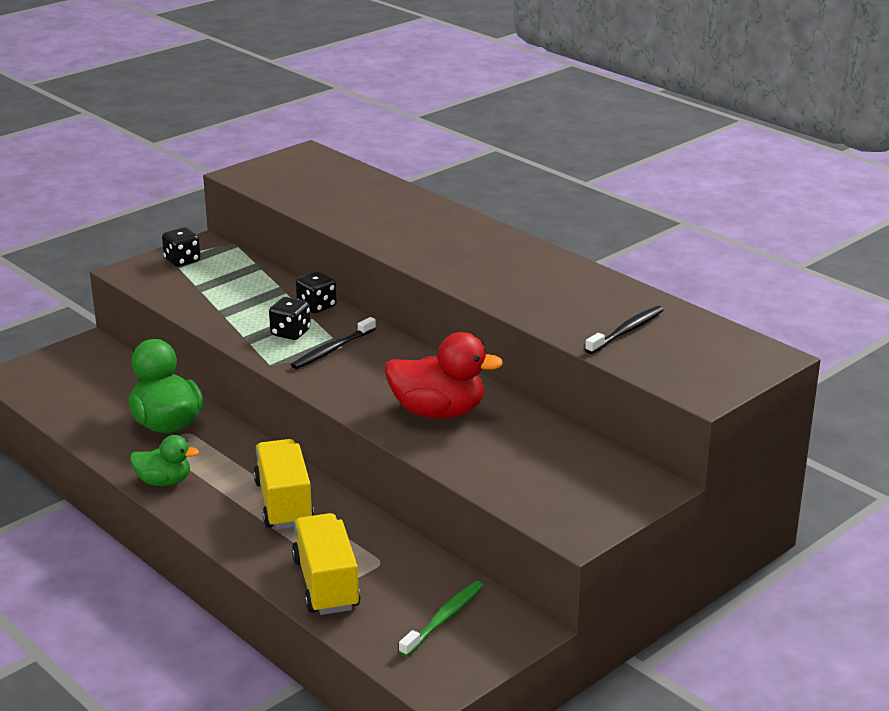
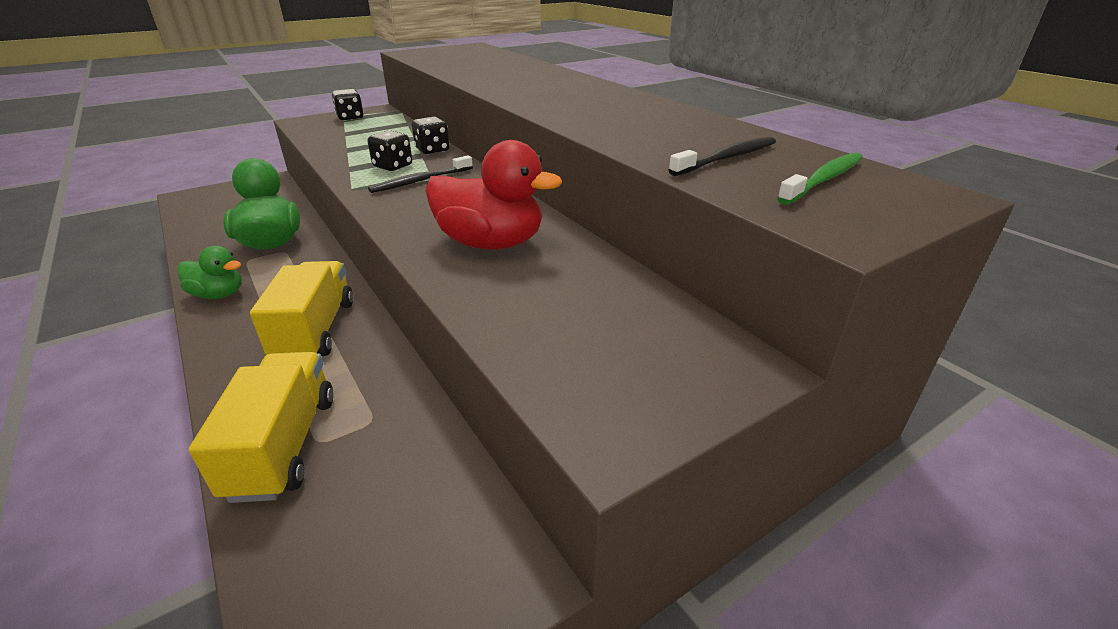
camera: 10 degrees right, 5 degrees up
(444, 619) = (402, 533): green toothbrush -> green toothbrush (823, 180)

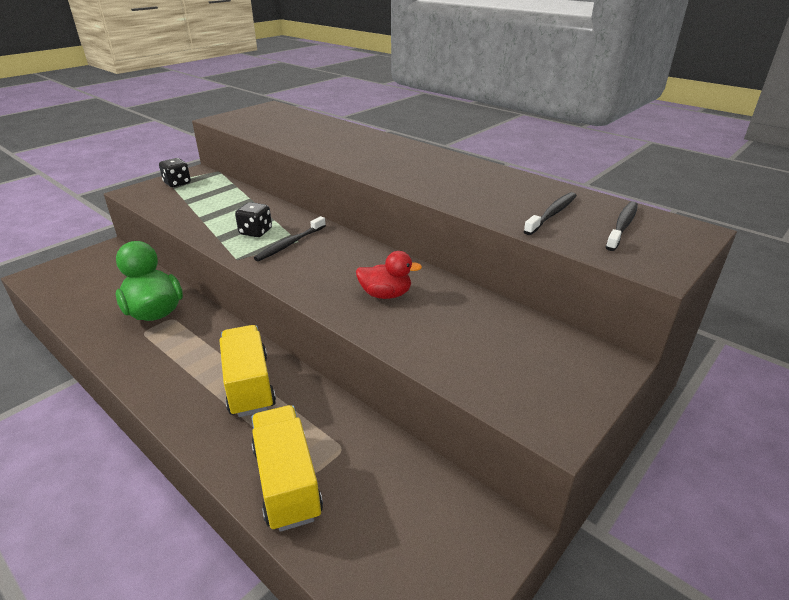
camera: 15 degrees left, 0 degrees up
(219, 294) = (141, 368): green duck -> none
(432, 150) = (278, 211): black dice -> none
(490, 243) = (386, 294): red duck -> red duck, size x0.60
(823, 180) = (622, 226): green toothbrush -> black toothbrush

